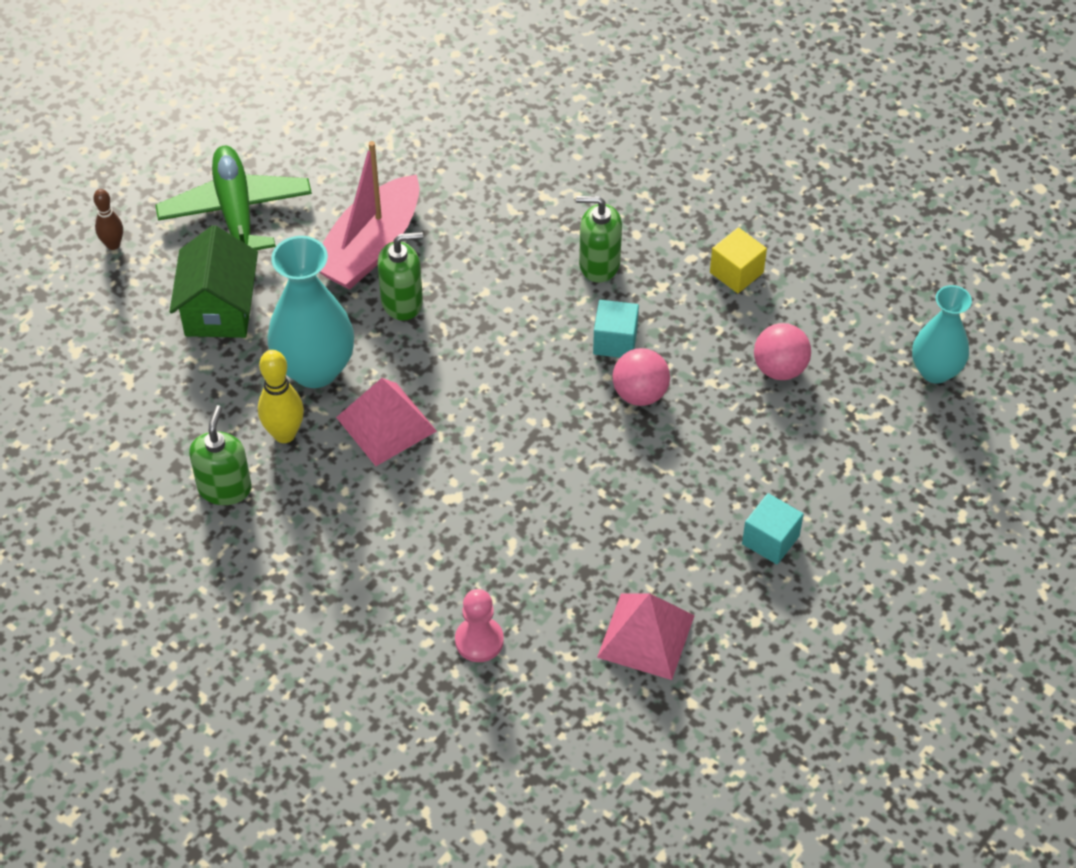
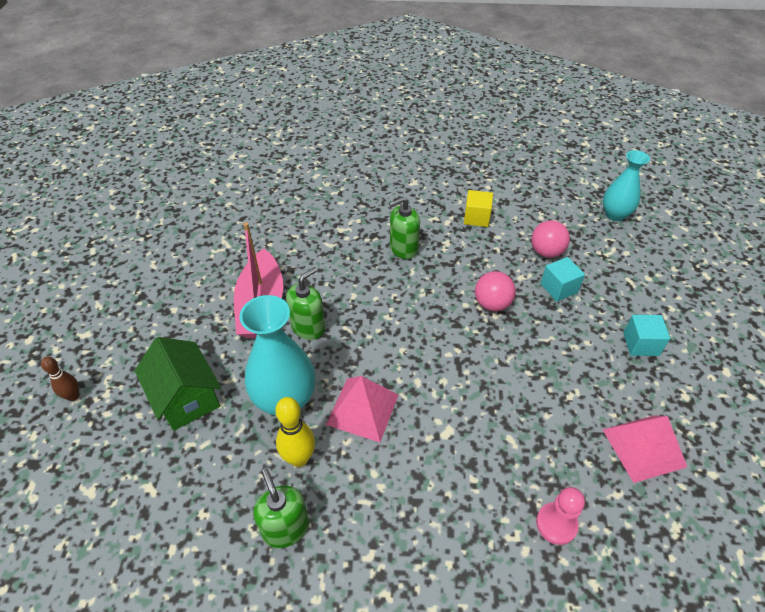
camera: 35 degrees left, 5 degrees down
(236, 212) = (153, 329): green plane -> none
(615, 341) = (451, 283): turquoise cube -> turquoise cube (559, 288)

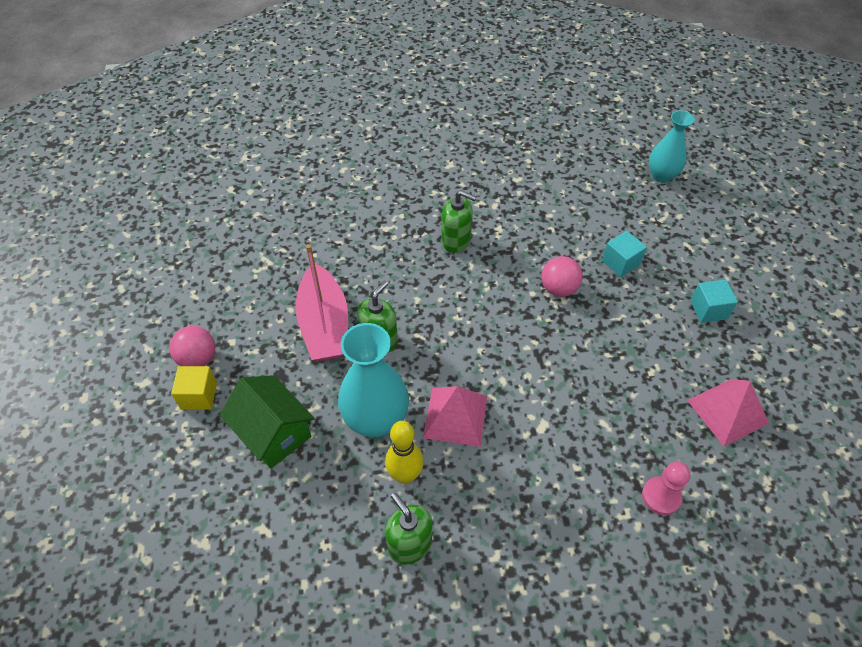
camera: 10 degrees left, 5 degrees up
(73, 396) = (153, 450): brown bowling pin -> none
(403, 248) = (456, 241): green soap dispenser -> green soap dispenser turned 120 degrees counterclockwise
(476, 217) = (524, 196): yellow cube -> yellow cube (199, 395)
(546, 252) = (601, 225): pink ball -> pink ball (198, 359)

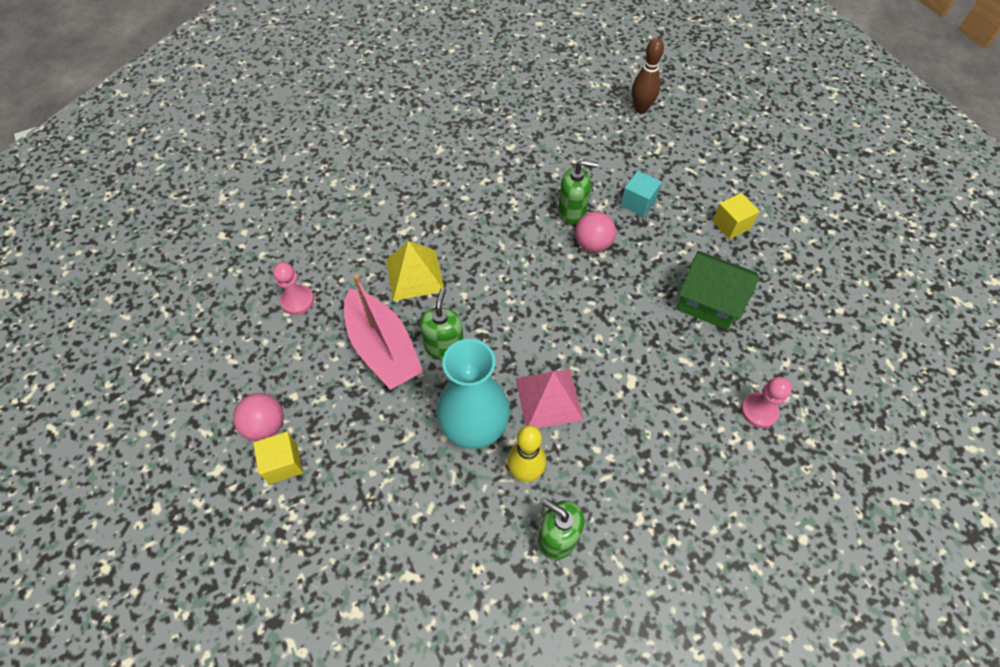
camera: 20 degrees left, 5 degrees up
(269, 262) = (297, 301): none -> pink pawn
(274, 433) = (379, 475): green house -> green house (708, 302)
(380, 269) = (415, 275): none -> yellow pyramid
(456, 241) = (478, 225): green soap dispenser -> green soap dispenser (572, 212)
(661, 176) = (641, 109): turquoise vase -> brown bowling pin
(708, 309) = (731, 225): turquoise cube -> yellow cube
(727, 411) = (783, 314): pink pyramid -> none

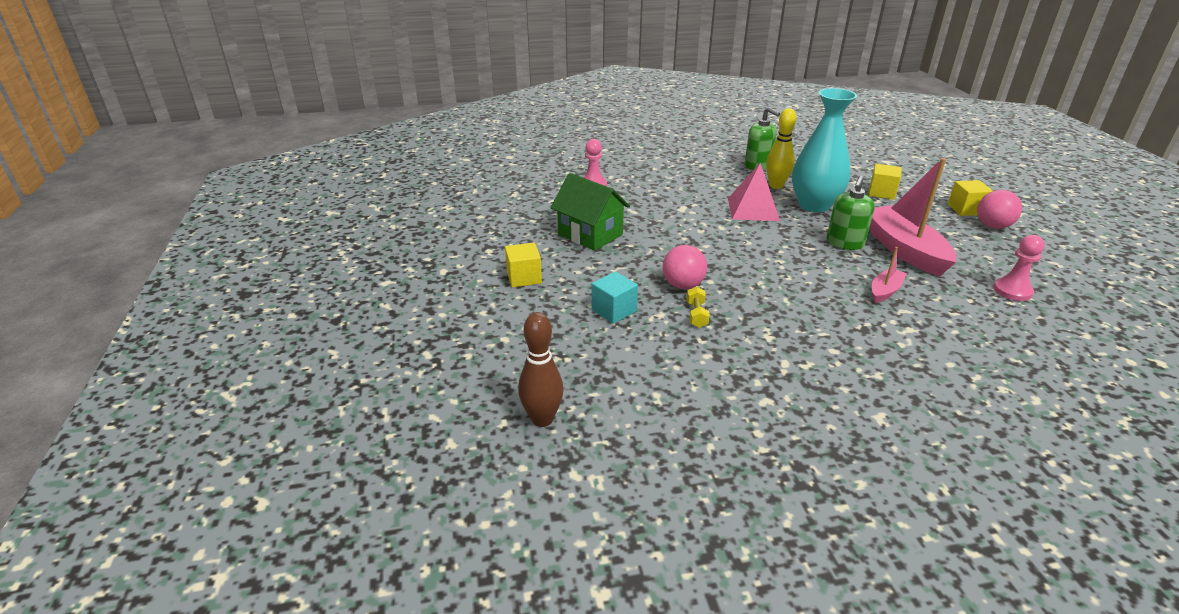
camera: 165 degrees left, 25 degrees down
(383, 487) = (881, 192): none -> yellow cube
(415, 275) = (885, 291): yellow pyramid -> pink boat
(572, 212) = (696, 315): green soap dispenser -> yellow dumbbell

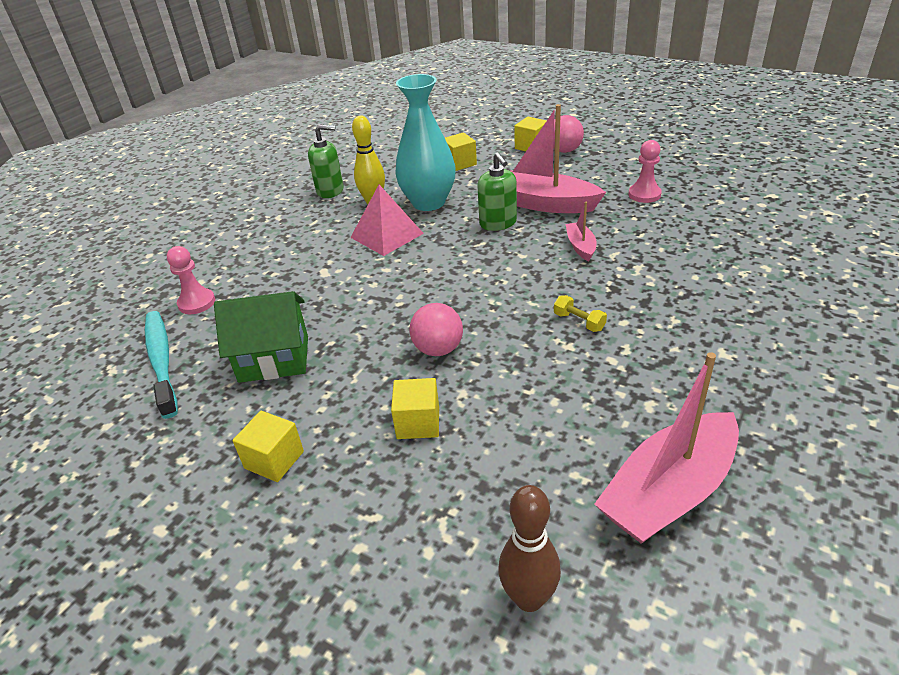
camera: 45 degrees left, 5 degrees up
(539, 203) = (161, 361): none -> turquoise toothbrush
(614, 310) = (418, 423): turquoise cube -> yellow cube
(696, 315) = (491, 369): yellow dumbbell -> yellow dumbbell (579, 322)
(696, 444) = (669, 492): none -> pink boat

